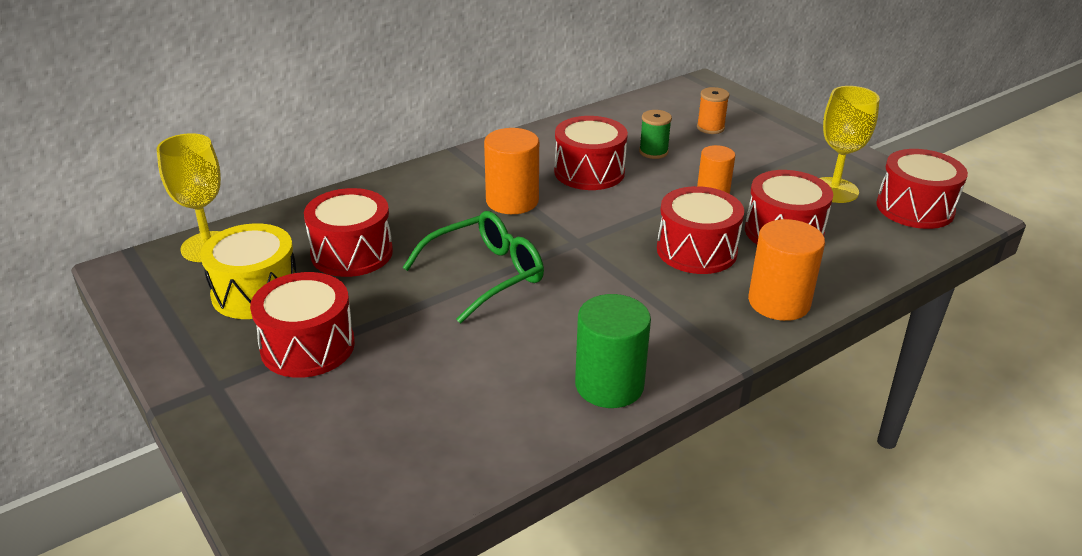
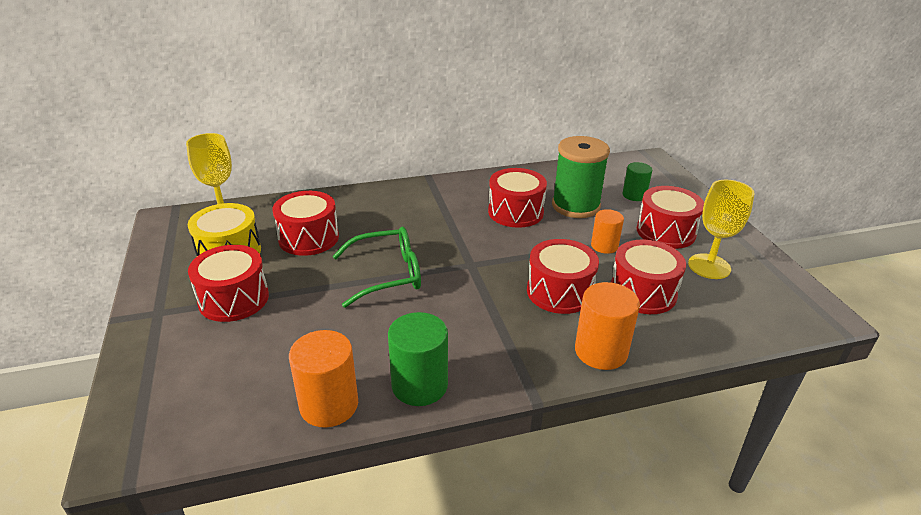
camera: 20 degrees right, 0 degrees up
(512, 201) = (444, 223): orange cylinder -> orange cylinder (329, 405)
(653, 152) = (575, 206): green spool -> green spool, size x2.05
(710, 128) = (634, 195): orange spool -> green cylinder
(915, 208) = (775, 297): red drum -> red drum (666, 232)

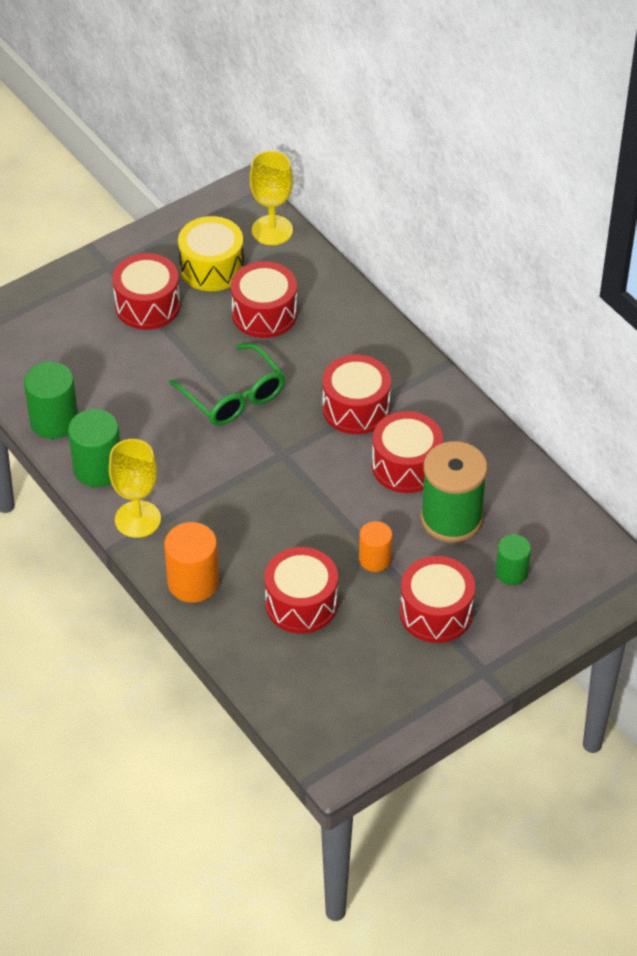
camera: 70 degrees right, 15 degrees up
(329, 405) = (54, 421): orange cylinder -> green cylinder
(559, 292) = (269, 535): red drum -> red drum (356, 408)
(709, 266) = (380, 658): yellow goblet -> yellow goblet (137, 519)

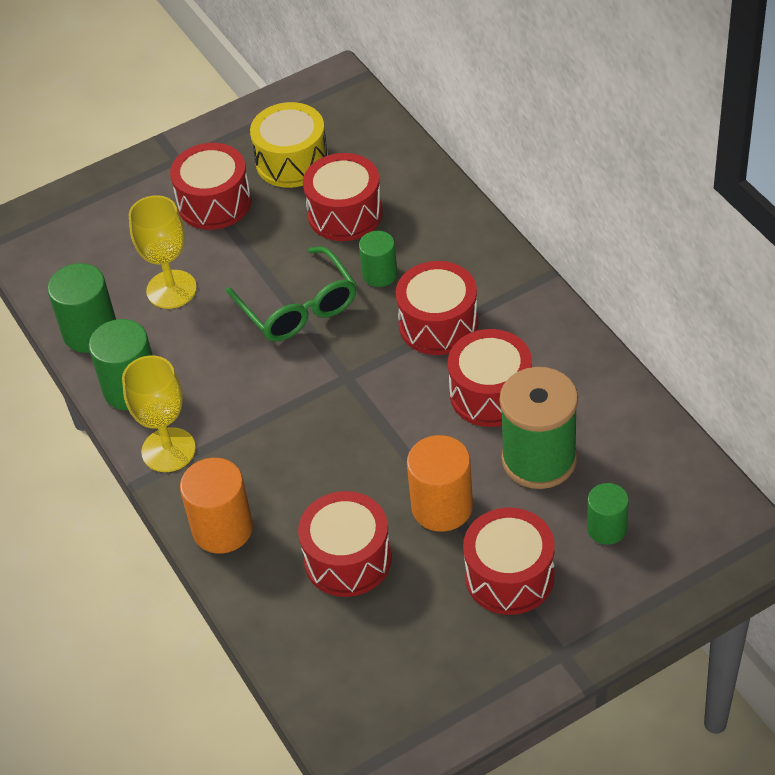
camera: 10 degrees right, 0 degrees up
(272, 230) = (365, 120): yellow goblet -> yellow goblet (171, 289)
(301, 366) = (380, 274): none -> green cylinder
(375, 559) = (442, 507): orange cylinder -> orange cylinder, size x1.57

